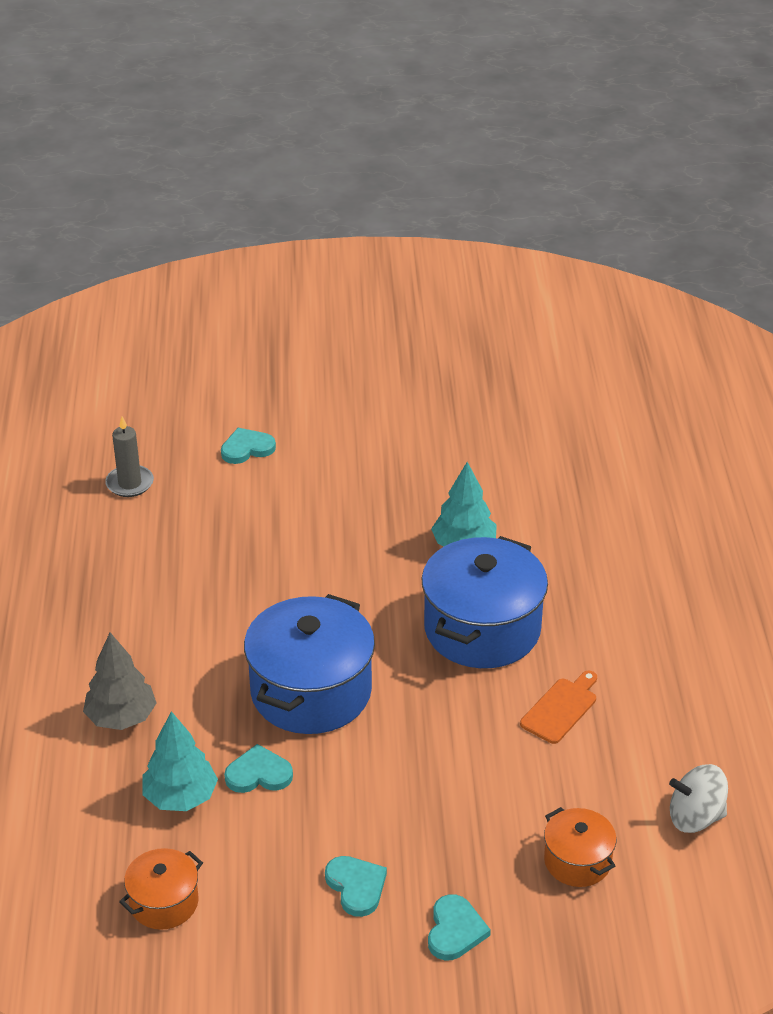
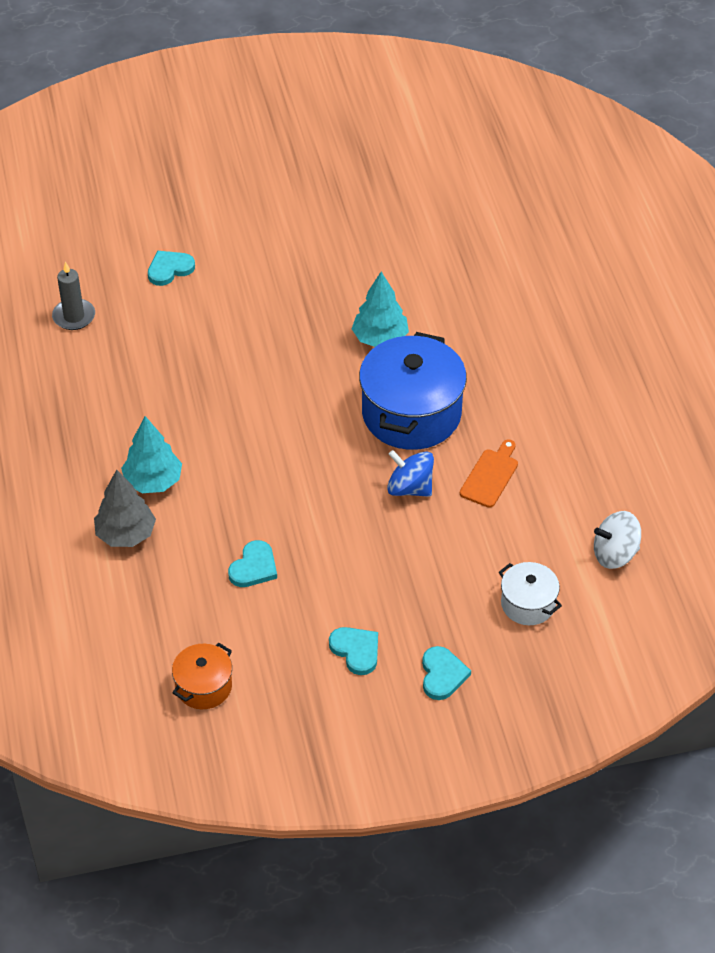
camera: 10 degrees left, 10 degrees up
(180, 797) = (194, 596): turquoise tree -> turquoise tree (153, 481)
(258, 774) = (254, 567): turquoise heart -> turquoise heart turned 135 degrees clockwise
(311, 691) = (280, 489): blue pot -> none
(462, 709) = (410, 488): none -> blue spinning top
(577, 861) = (528, 604): orange pot -> white pot

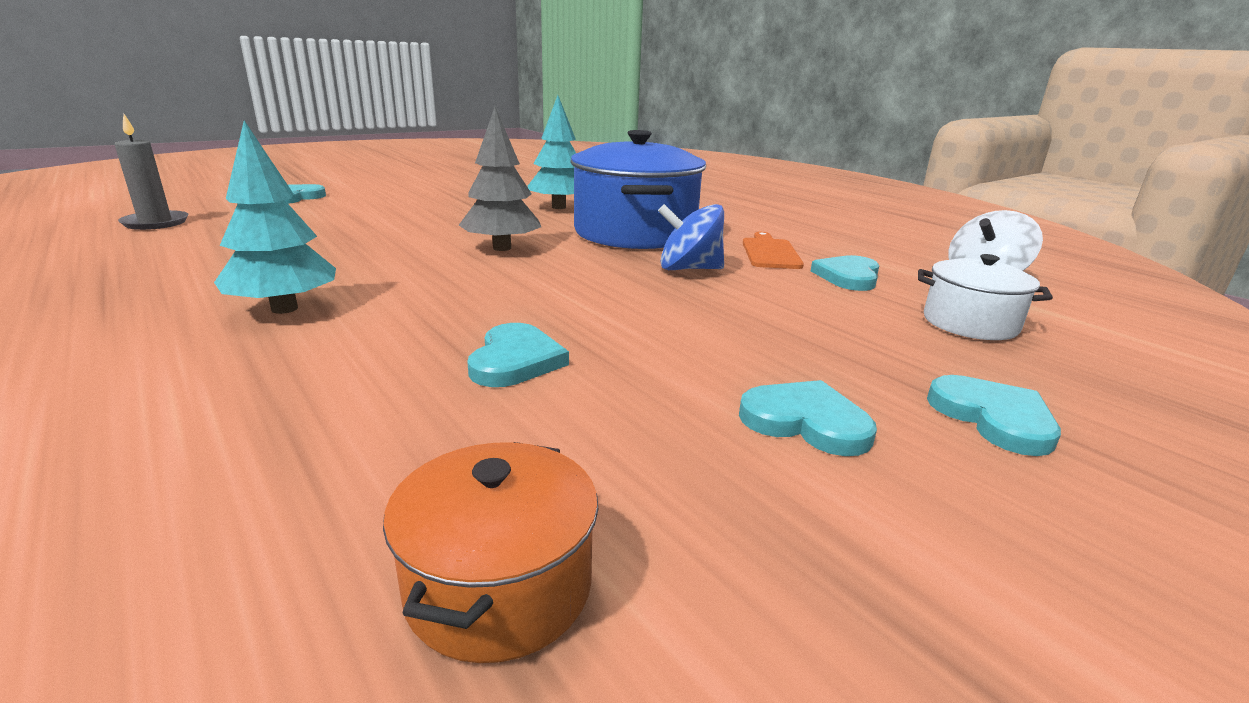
camera: 25 degrees left, 25 degrees down
(126, 534) = (225, 366): grey tree -> grey tree (502, 248)
(512, 528) = (848, 277): none -> turquoise heart

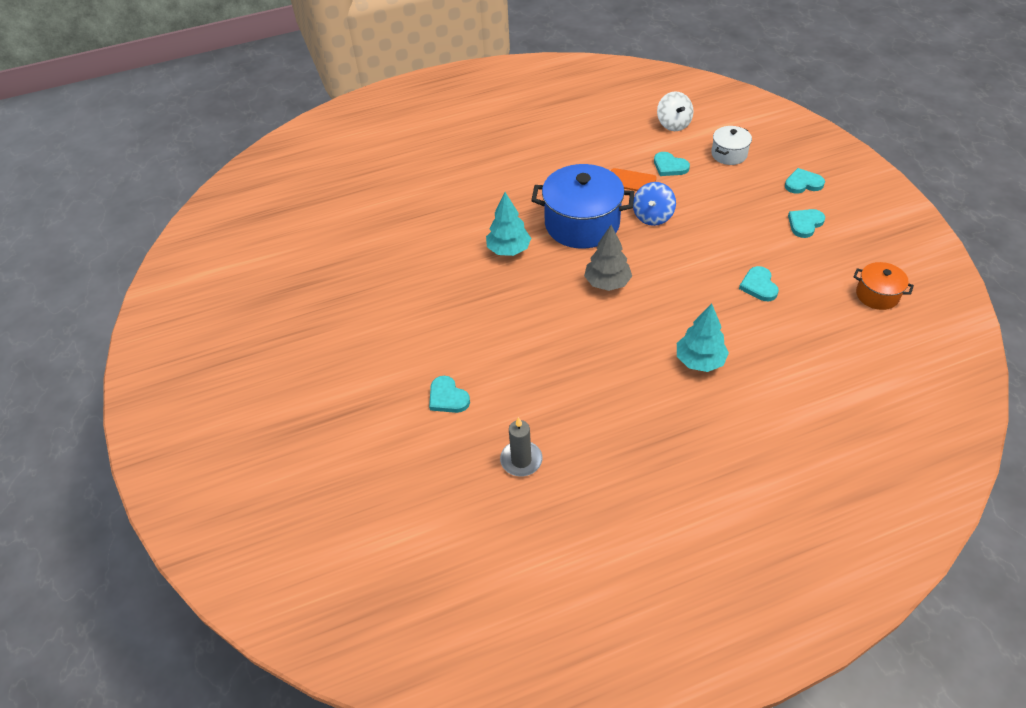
camera: 70 degrees left, 25 degrees up
(515, 360) = (759, 286): turquoise heart -> turquoise heart turned 120 degrees counterclockwise

